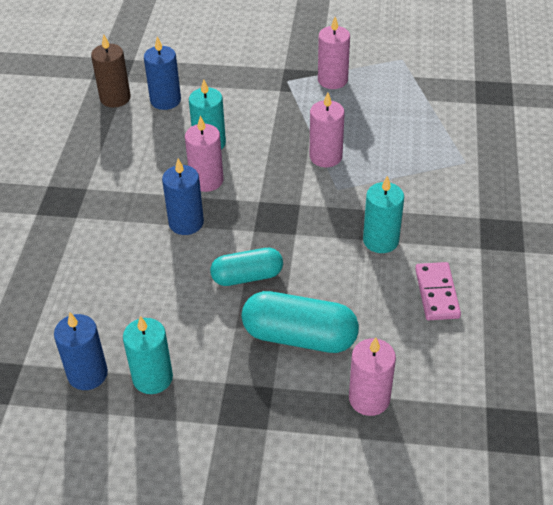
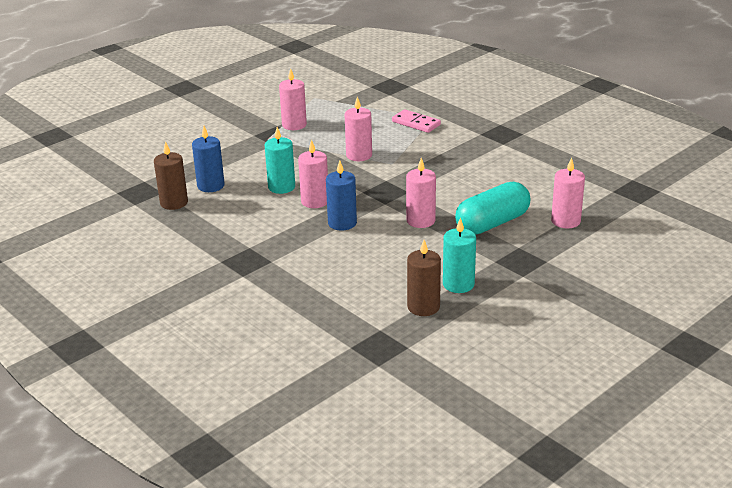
camera: 50 degrees left, 15 degrees down
(87, 374) = (423, 307): blue candle -> brown candle
(247, 276) = (420, 220): turquoise capsule -> pink candle
(380, 240) = (454, 168): turquoise candle -> none
(437, 293) = (518, 170): pink domino -> pink domino (416, 123)

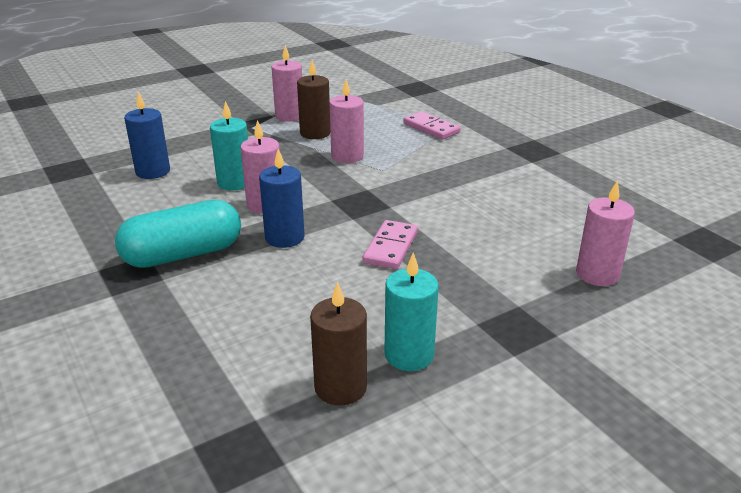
camera: 10 degrees right, 0 degrees up
(174, 203) = (96, 186): brown candle -> brown candle (315, 133)
(420, 220) = (390, 247): pink candle -> pink domino
(492, 223) = (489, 264): turquoise capsule -> turquoise capsule (183, 254)

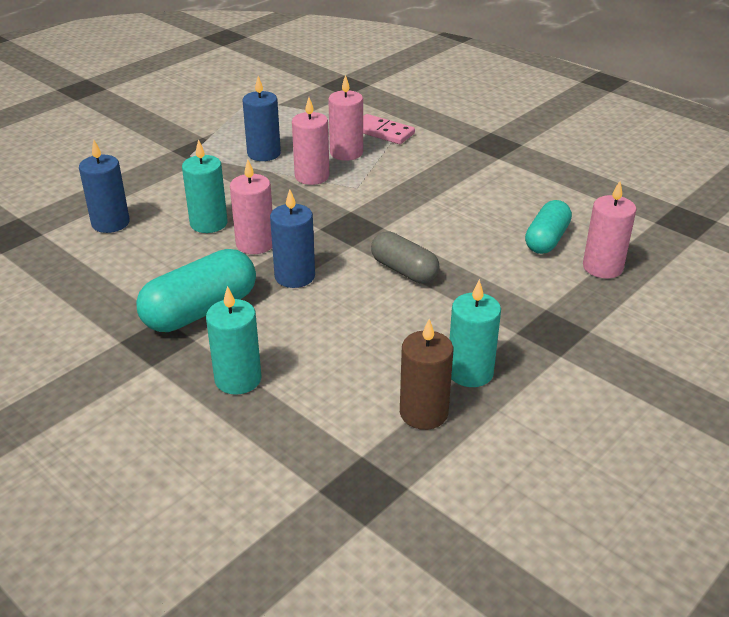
camera: 15 degrees left, 5 degrees up
(179, 321) = (238, 379): none -> turquoise candle
(289, 116) = (225, 136): pink candle -> pink candle (346, 153)
(315, 133) = (264, 153): brown candle -> blue candle
(390, 247) = (404, 270): pink domino -> grey capsule
(548, 240) = (546, 239): none -> turquoise capsule

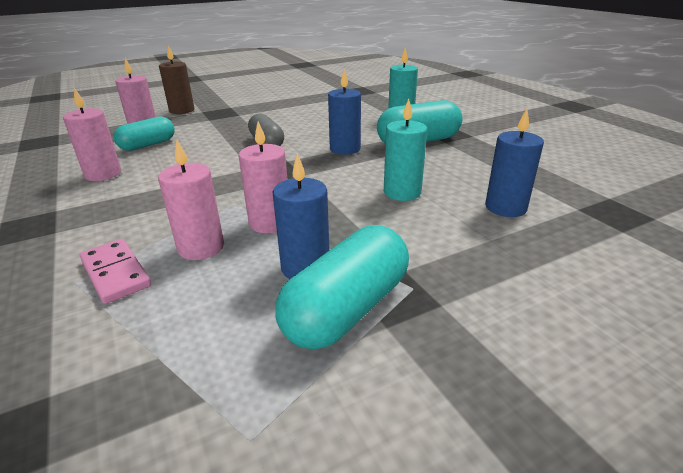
camera: 160 degrees left, 5 degrees down
(227, 139) = (347, 309): none -> turquoise capsule
(255, 244) = (365, 171): pink candle -> pink candle (103, 174)
(423, 413) = (316, 101): brown candle -> brown candle (182, 110)
(470, 372) = (281, 107): turquoise candle -> none

